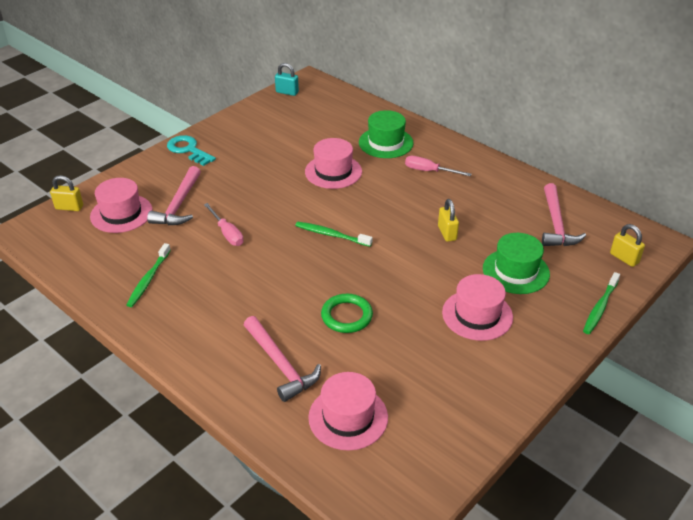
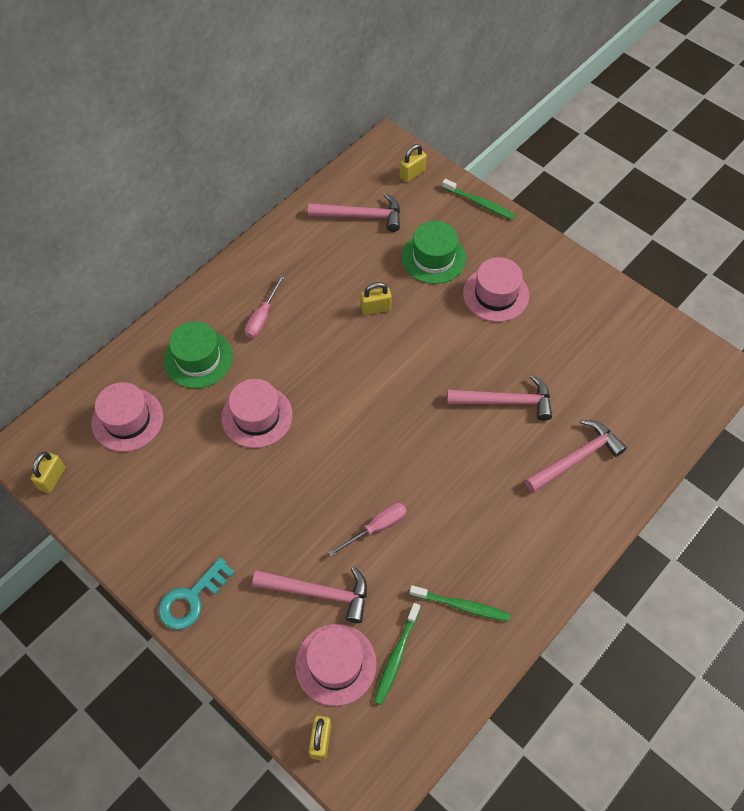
camera: 90 degrees left, 20 degrees up
(287, 92) = (52, 478): turquoise padlock -> yellow padlock
(331, 235) = (379, 417): green toothbrush -> green toothbrush (396, 657)
(346, 316) = (505, 402): green ring -> pink hammer
(348, 417) = (630, 401): pink hat -> pink hat (127, 420)

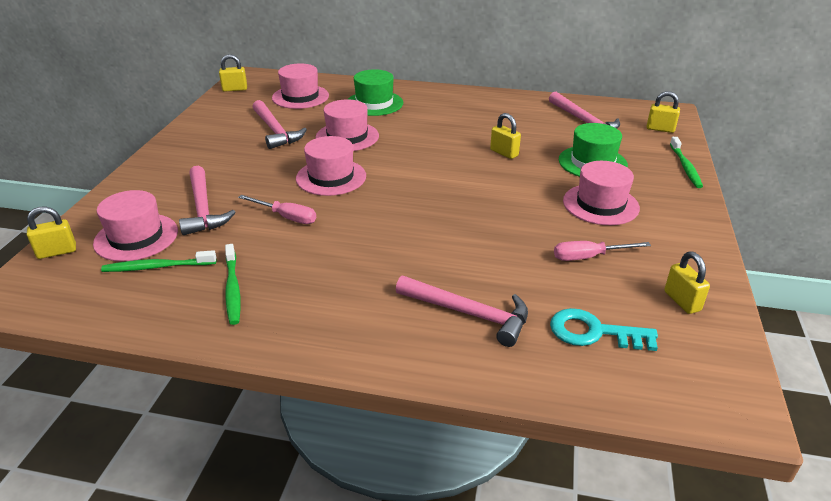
camera: 60 degrees right, 25 degrees down
(191, 598) = (168, 159): turquoise key -> turquoise key (594, 332)
(262, 317) = (437, 113): pink screwdriver -> pink screwdriver (589, 257)
(329, 464) = (331, 177): none -> pink hat
(505, 402) = (487, 246): pink hammer -> pink hammer (275, 131)
(628, 327) = (682, 301): none -> yellow padlock

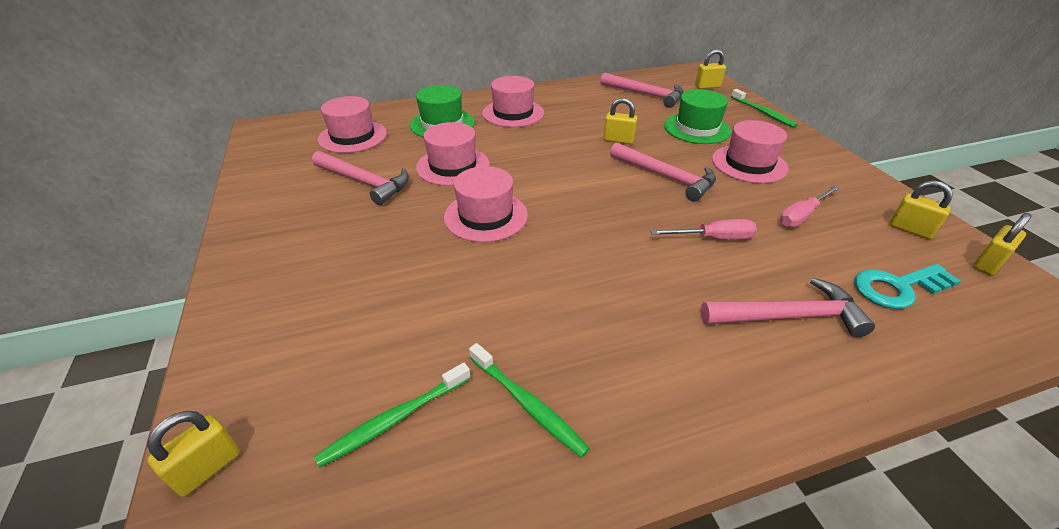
camera: 30 degrees left, 5 degrees up
(136, 237) = (318, 387): pink hat -> pink hat (513, 113)
(203, 209) = (373, 309): pink hammer -> pink hammer (666, 177)
(235, 89) = (261, 147): yellow padlock -> yellow padlock (987, 264)
(286, 217) = (488, 281): pink screwdriver -> pink screwdriver (713, 238)

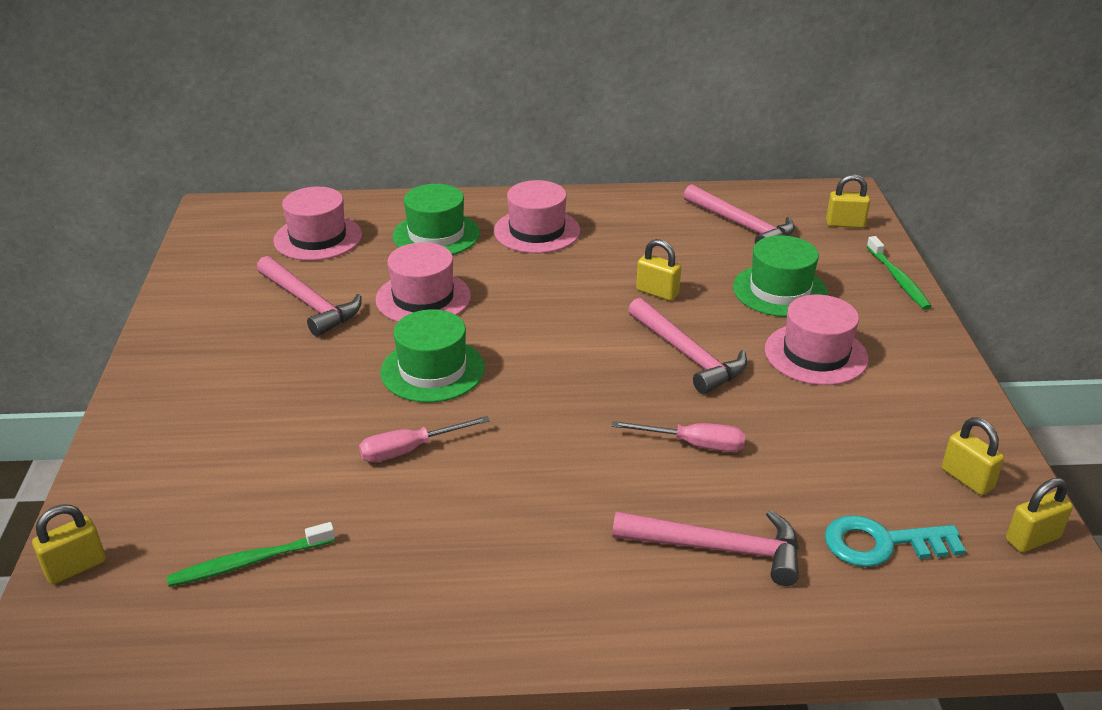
camera: 15 degrees right, 5 degrees down
(486, 216) = (432, 370): pink hat -> green hat
(527, 404) = (380, 575): green toothbrush -> none
(802, 216) = (832, 436): pink screwdriver -> pink screwdriver (410, 450)

